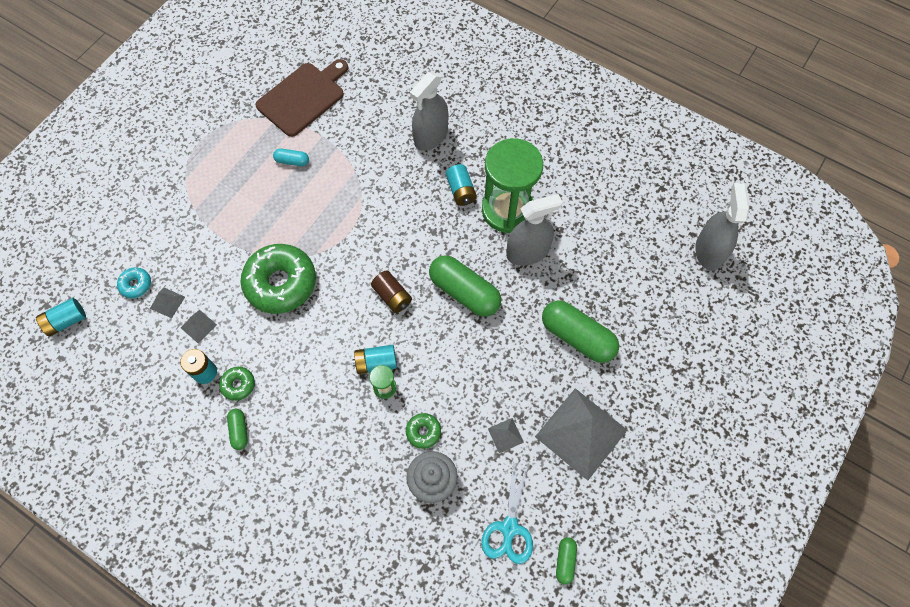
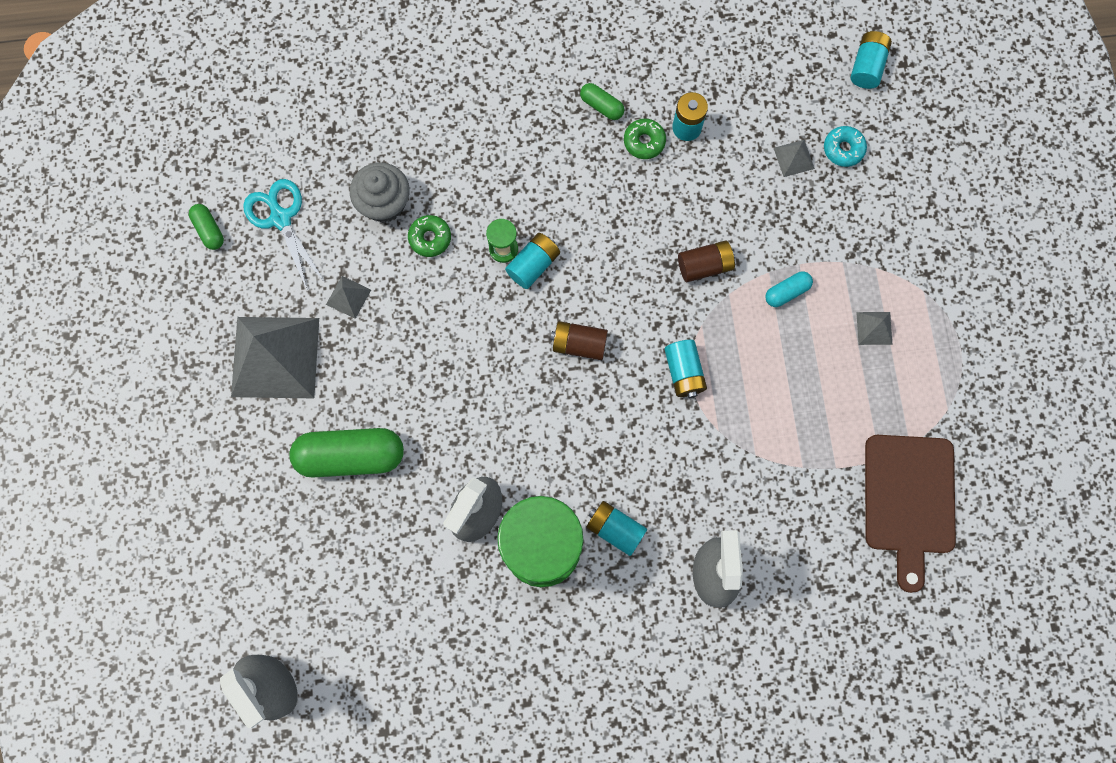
camera: 140 degrees right, 10 degrees up
(198, 326) = (739, 161): grey pyramid -> grey pyramid (874, 328)
(281, 283) = (704, 266): green donut -> brown battery
(292, 161) = (835, 408): turquoise capsule -> turquoise capsule (787, 292)
(350, 237) = (684, 372): none -> turquoise battery
(464, 292) = (508, 409): green capsule -> none

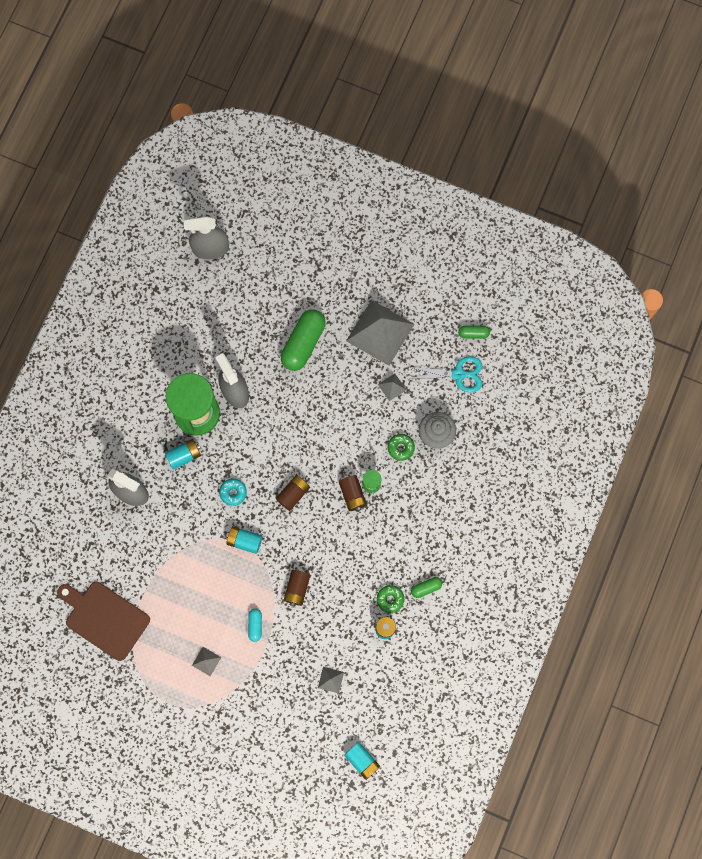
camera: 120 degrees right, 0 degrees up
(533, 265) = (352, 495): turquoise battery -> brown battery
(843, 149) = (319, 712): turquoise donut -> turquoise donut (233, 492)

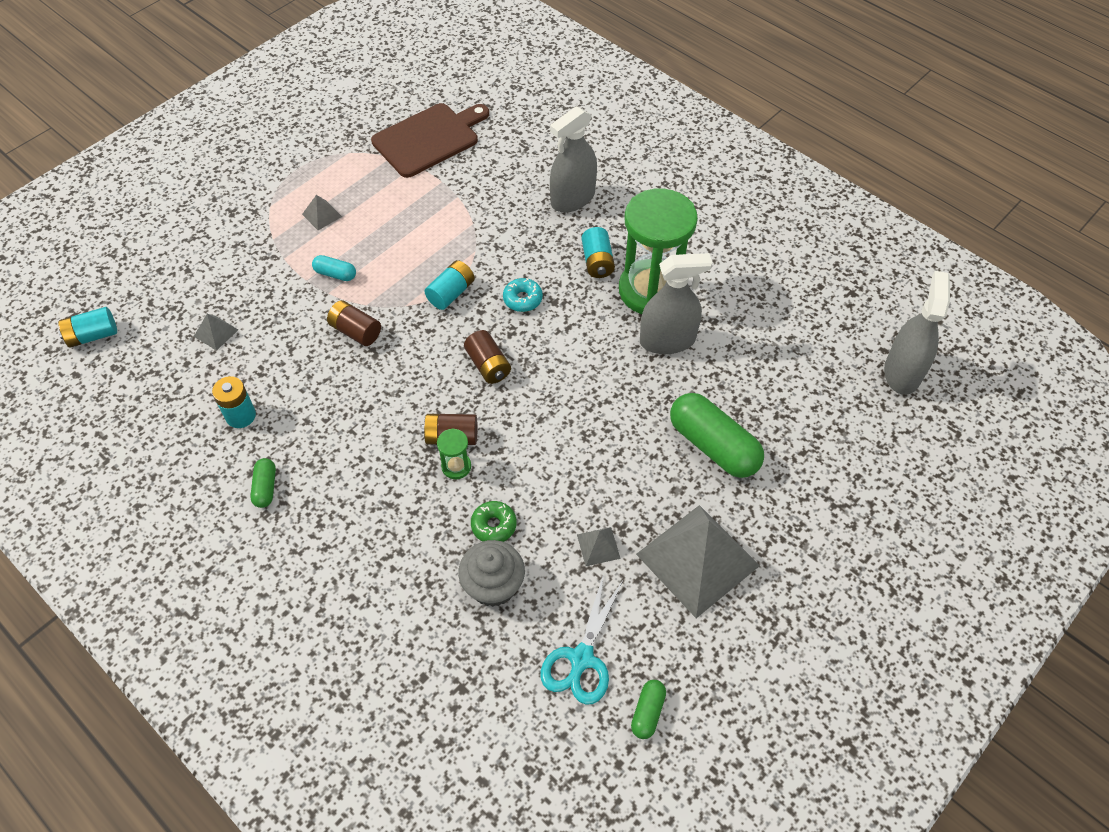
camera: 110 degrees right, 20 degrees down
(390, 599) = (277, 436): green donut -> none

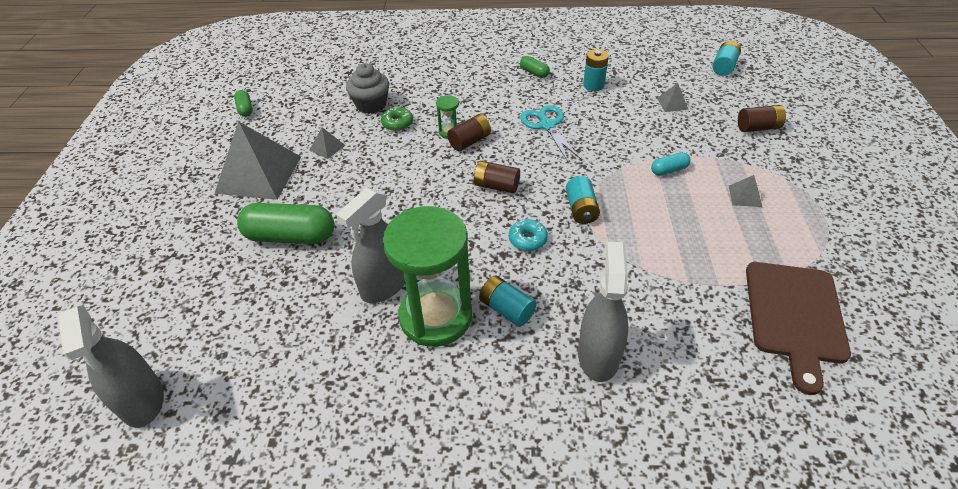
camera: 140 degrees right, 10 degrees down
(356, 331) = (602, 151): brown battery -> brown battery (758, 128)
(581, 658) = (297, 107): turquoise scissors -> turquoise scissors (547, 125)

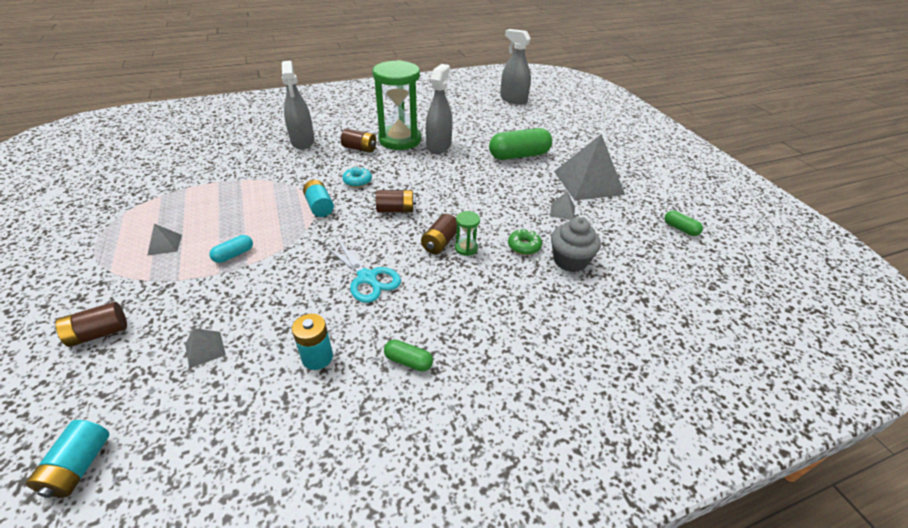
camera: 155 degrees right, 5 degrees down
(507, 309) = (360, 148): turquoise battery -> brown battery
(795, 316) = (172, 174): brown cutting board -> none

